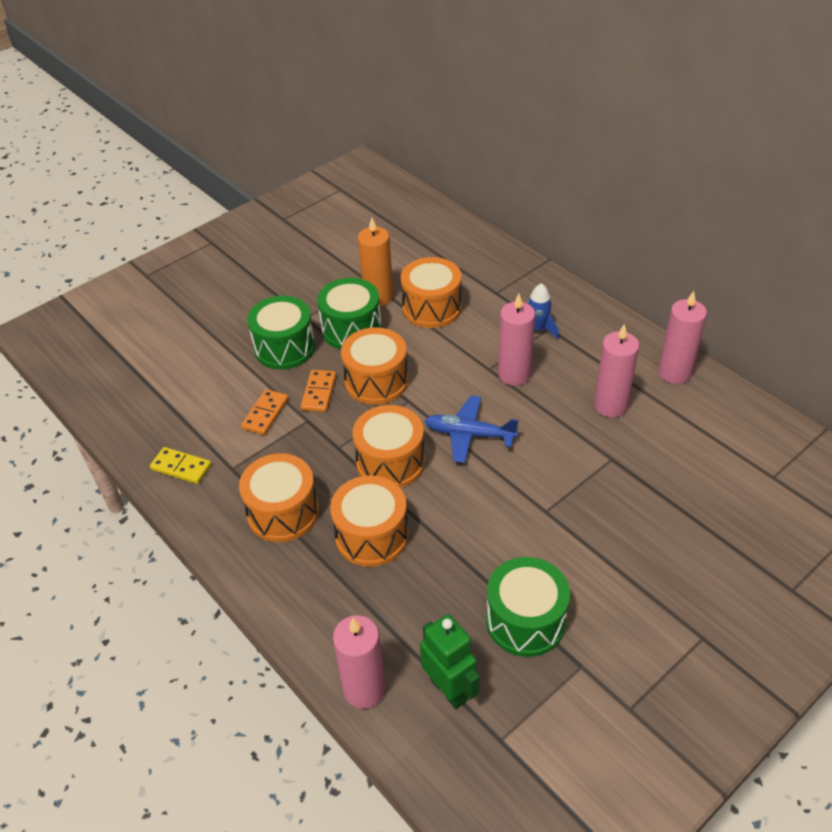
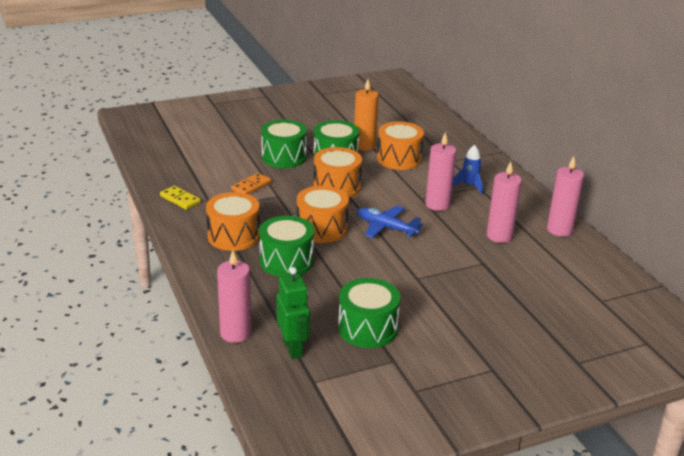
camera: 15 degrees right, 15 degrees down
(318, 392) = (293, 184): orange domino -> none
(371, 535) = (286, 261): orange drum -> green drum

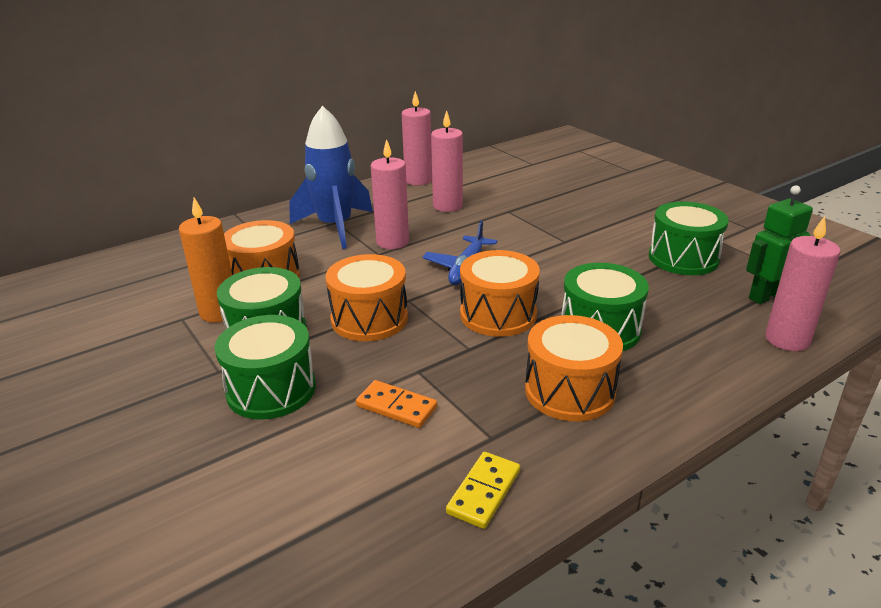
camera: 100 degrees left, 0 degrees up
(469, 186) = (335, 227): blue rocket -> blue rocket, size x2.02

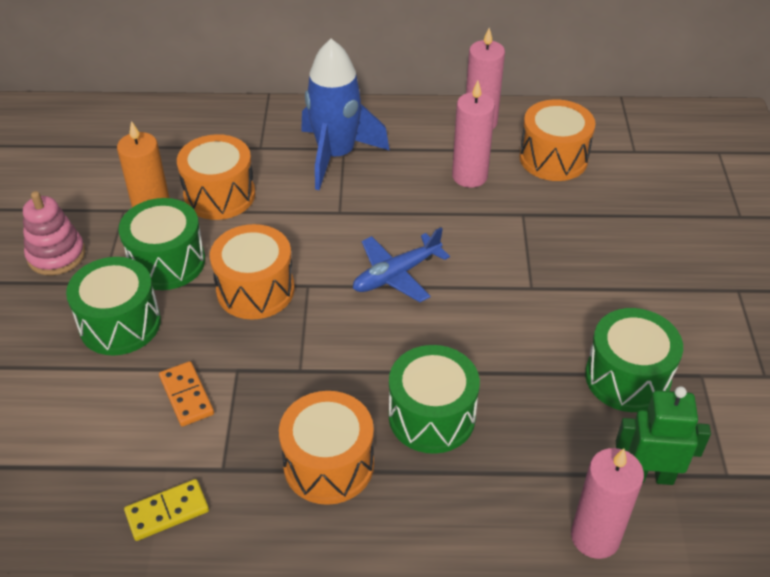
camera: 35 degrees right, 15 degrees up
(145, 372) = (56, 255): none -> pink stacking toy
(392, 242) = (366, 203): pink candle -> none
(498, 314) = (363, 346): orange drum -> orange drum (553, 158)

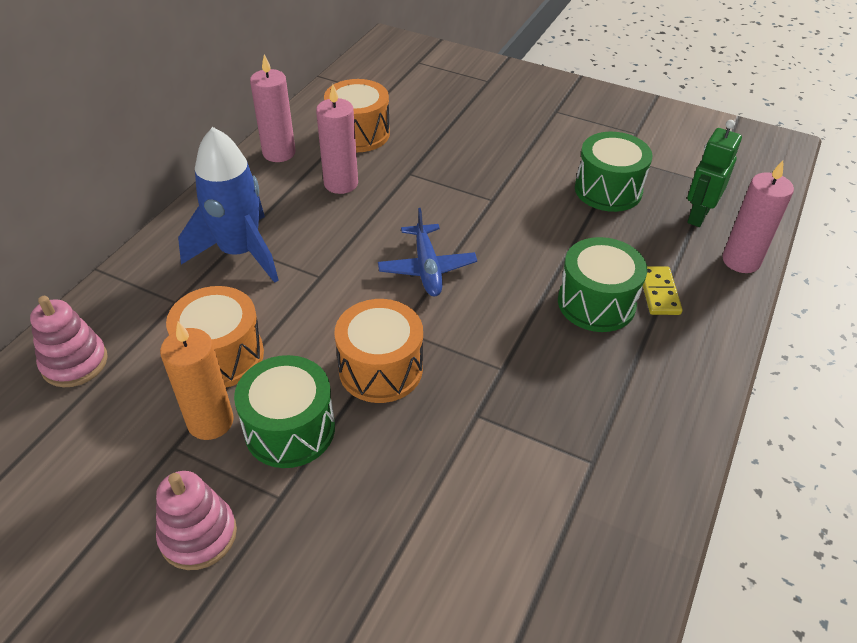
camera: 65 degrees left, 0 degrees up
(120, 324) = (355, 497): green drum -> none
(167, 512) = (627, 522): yellow domino -> yellow domino (659, 293)
(173, 129) = (75, 363): none -> pink stacking toy
(187, 395) = (489, 465): orange domino -> none
(328, 464) = (619, 384): orange drum -> none

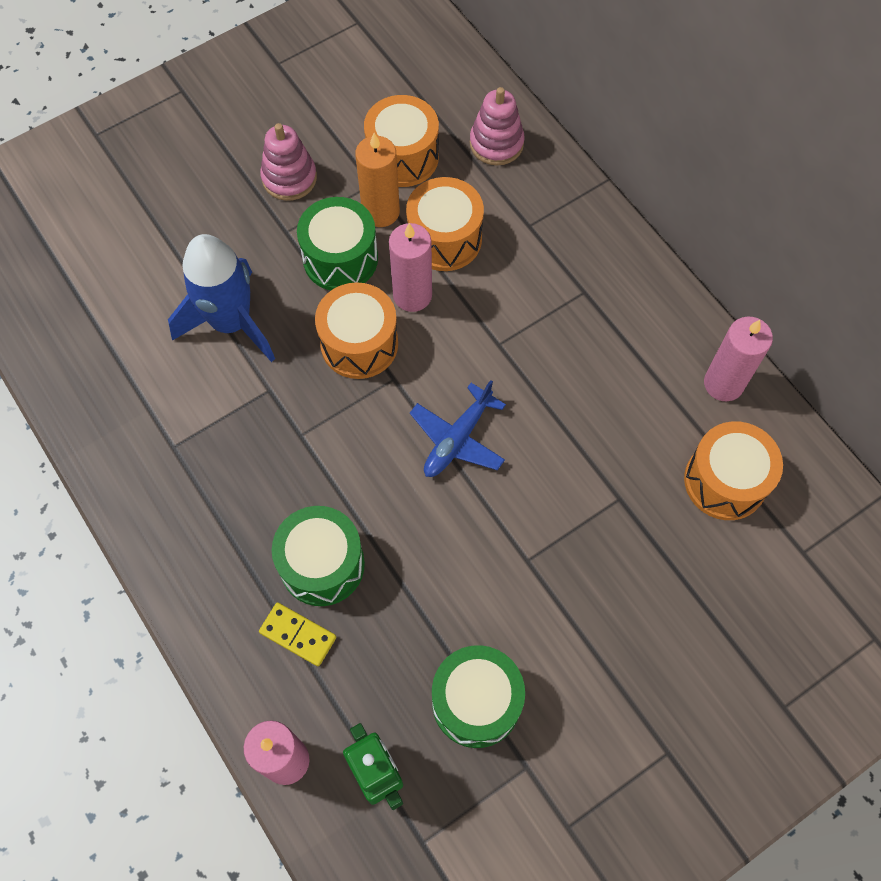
camera: 120 degrees right, 20 degrees up
(122, 435) = (402, 157): none -> orange drum
(240, 252) = (569, 292): blue rocket -> blue rocket (231, 323)
(341, 183) = (634, 421): pink candle -> pink candle (412, 295)
(427, 268) = (457, 439): blue plane -> blue plane turned 75 degrees counterclockwise

